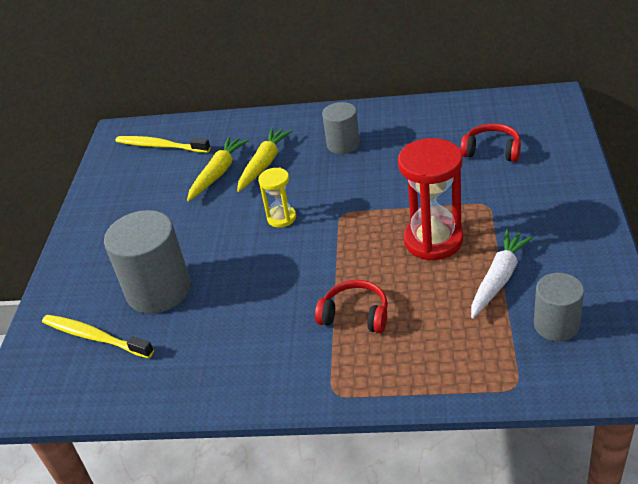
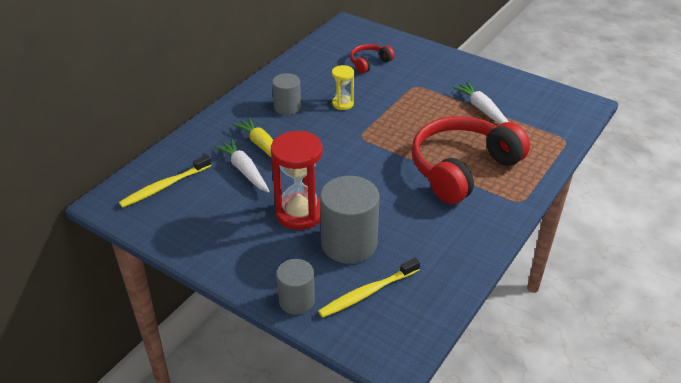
camera: 65 degrees left, 0 degrees up
(218, 173) = (244, 170): yellow carrot -> white carrot
(281, 218) = (335, 161): yellow hourglass -> yellow hourglass (342, 104)
(355, 315) = (462, 168): red headphones -> red headphones, size x2.22
(433, 240) = (427, 115): red hourglass -> red hourglass (299, 213)
(556, 325) = (533, 109): grey cylinder -> grey cylinder (296, 300)

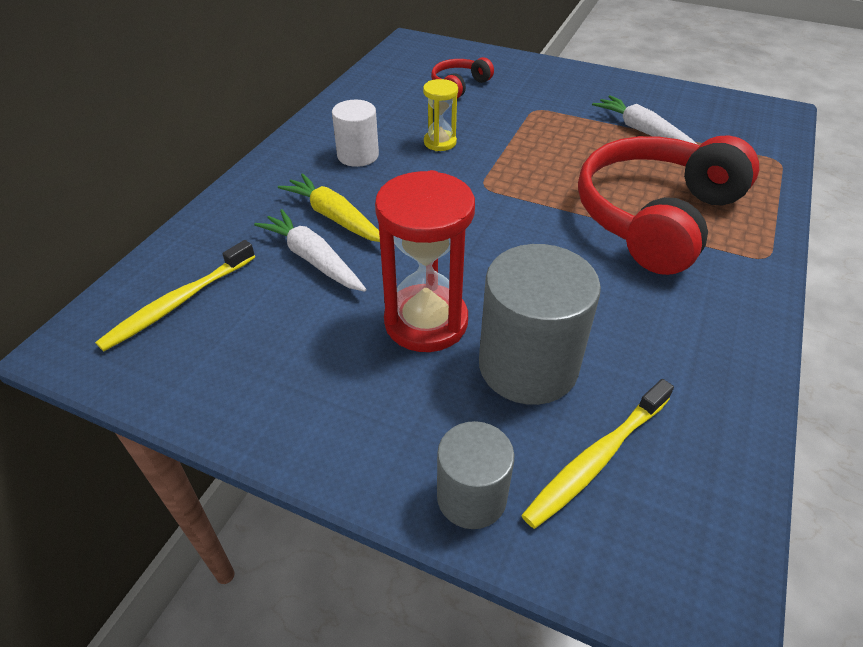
camera: 10 degrees left, 5 degrees up
(287, 107) = (358, 155): grey cylinder -> white cylinder

